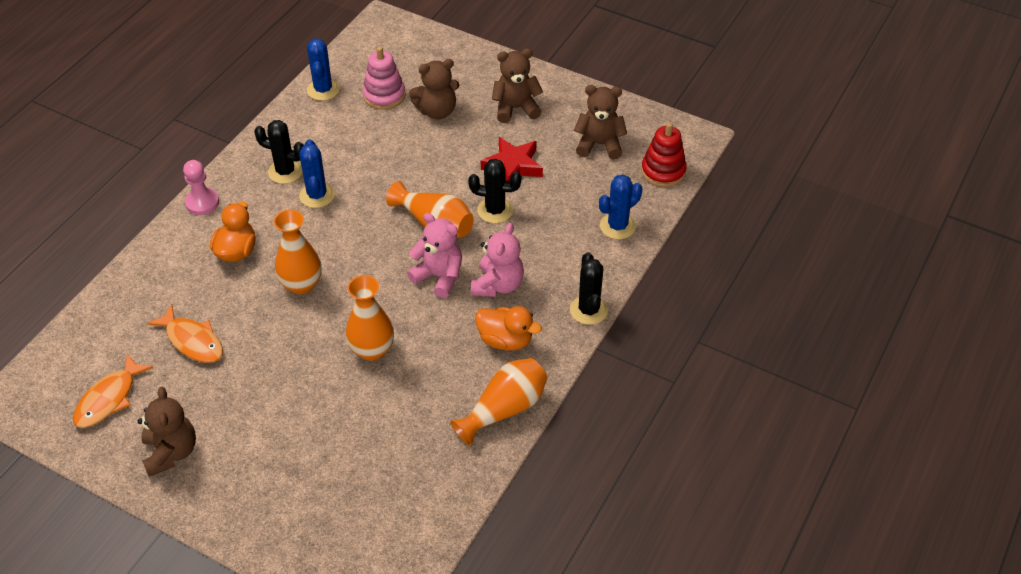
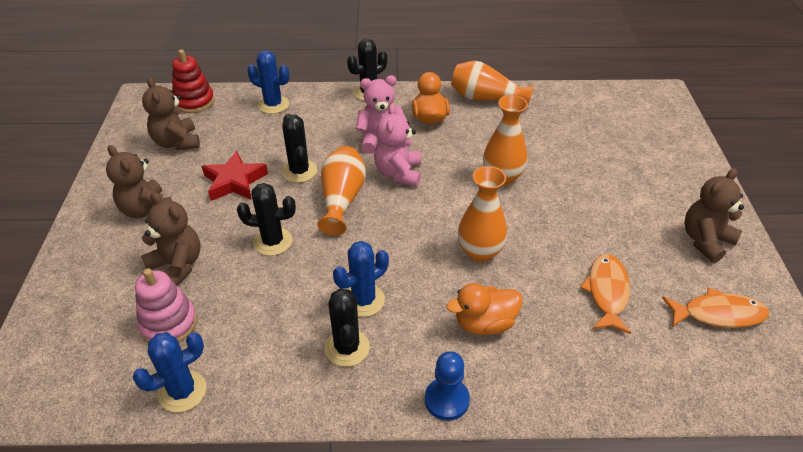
camera: 120 degrees left, 5 degrees down
(202, 202) = (446, 400): pink pawn -> blue pawn
(419, 167) = (273, 241): none -> black cactus

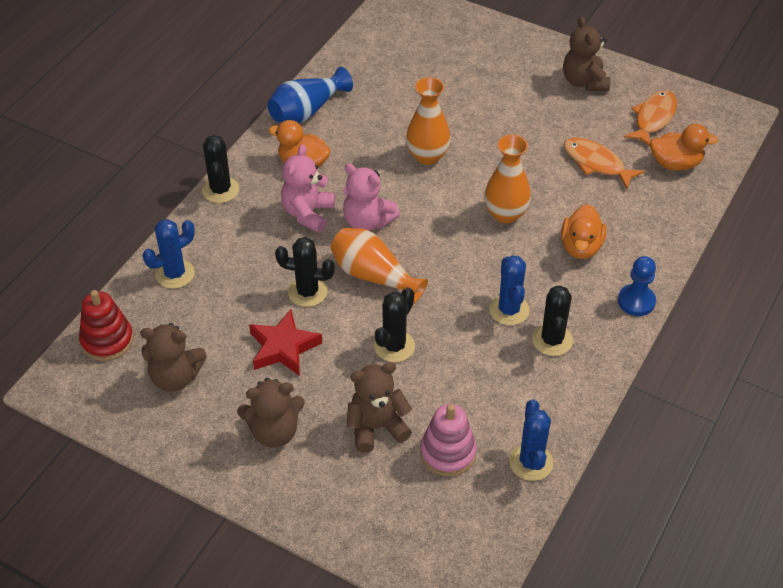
camera: 60 degrees left, 5 degrees up
(347, 348) = (552, 340): black cactus -> black cactus turned 75 degrees clockwise
(486, 98) = (307, 111): orange vase -> blue vase
(674, 359) = (675, 163): none -> orange duck

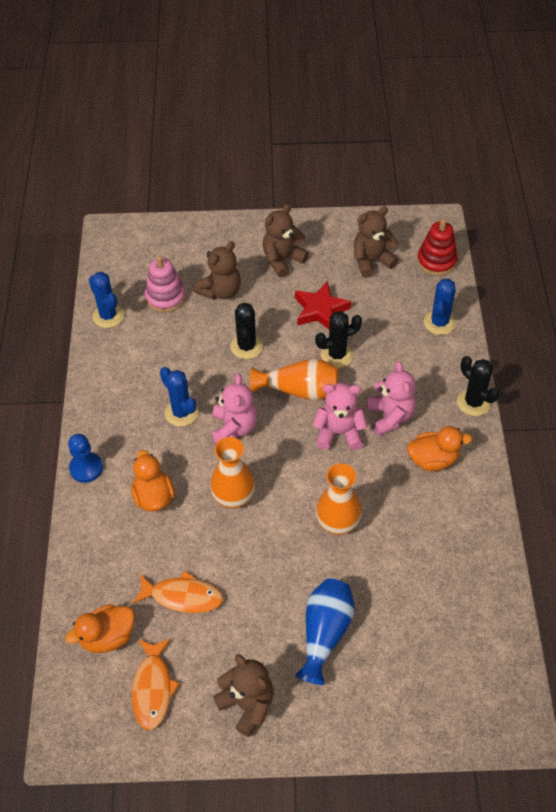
camera: 150 degrees right, 5 degrees up
(307, 111) = (478, 516): blue vase -> blue vase (325, 633)
(465, 271) = (234, 428): none -> pink teddy bear
(552, 340) = (136, 404): black cactus -> none

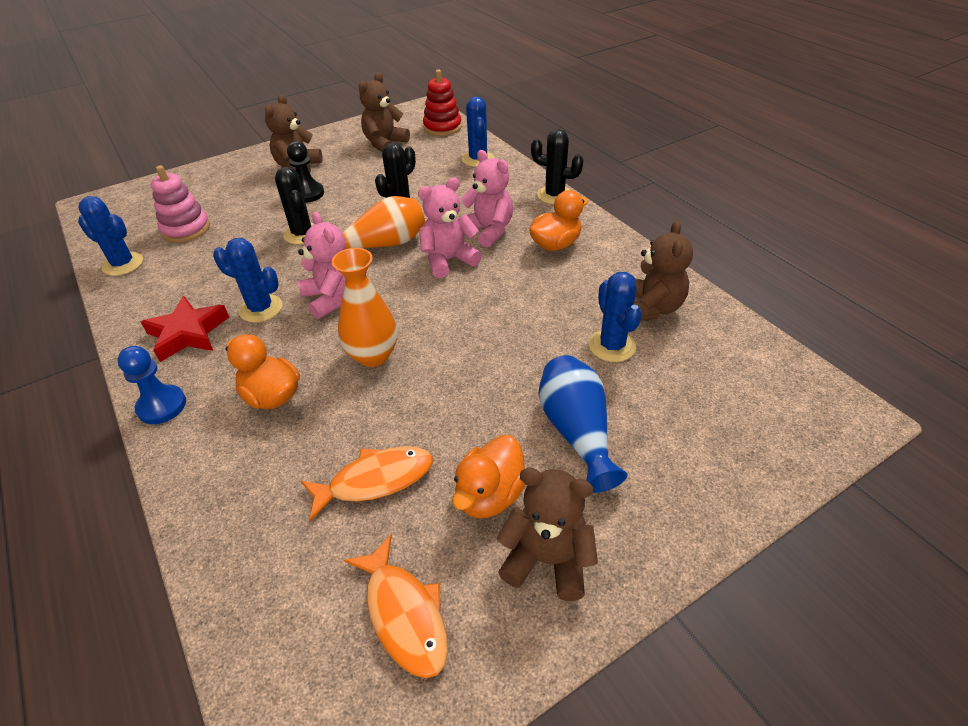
camera: 30 degrees left, 10 degrees down
(107, 637) = (295, 583): orange duck -> orange duck (490, 495)
(221, 291) = (247, 206): brown teddy bear -> brown teddy bear (651, 308)
(274, 299) = (308, 194): none -> black pawn
(320, 310) = (360, 186): red star -> red star (188, 333)
(337, 523) = (506, 328): orange vase -> none
(400, 580) = (612, 346): none -> blue cactus

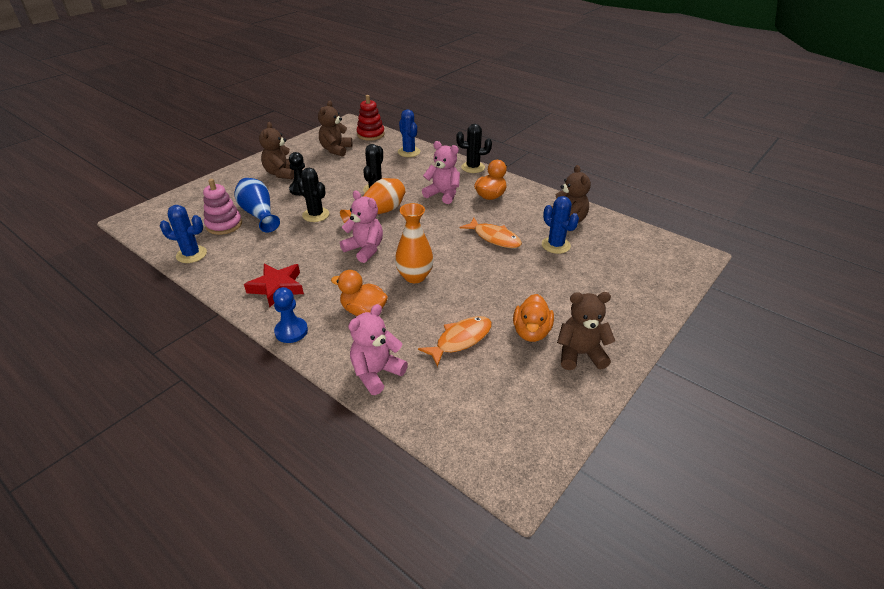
camera: 20 degrees left, 5 degrees down
(261, 309) = (319, 264): blue cactus -> none
(404, 614) = (519, 397): orange fish -> orange fish (494, 238)
(448, 260) = (428, 215): pink teddy bear -> pink teddy bear (376, 373)
(576, 432) = (561, 292): blue vase -> blue vase (259, 214)

